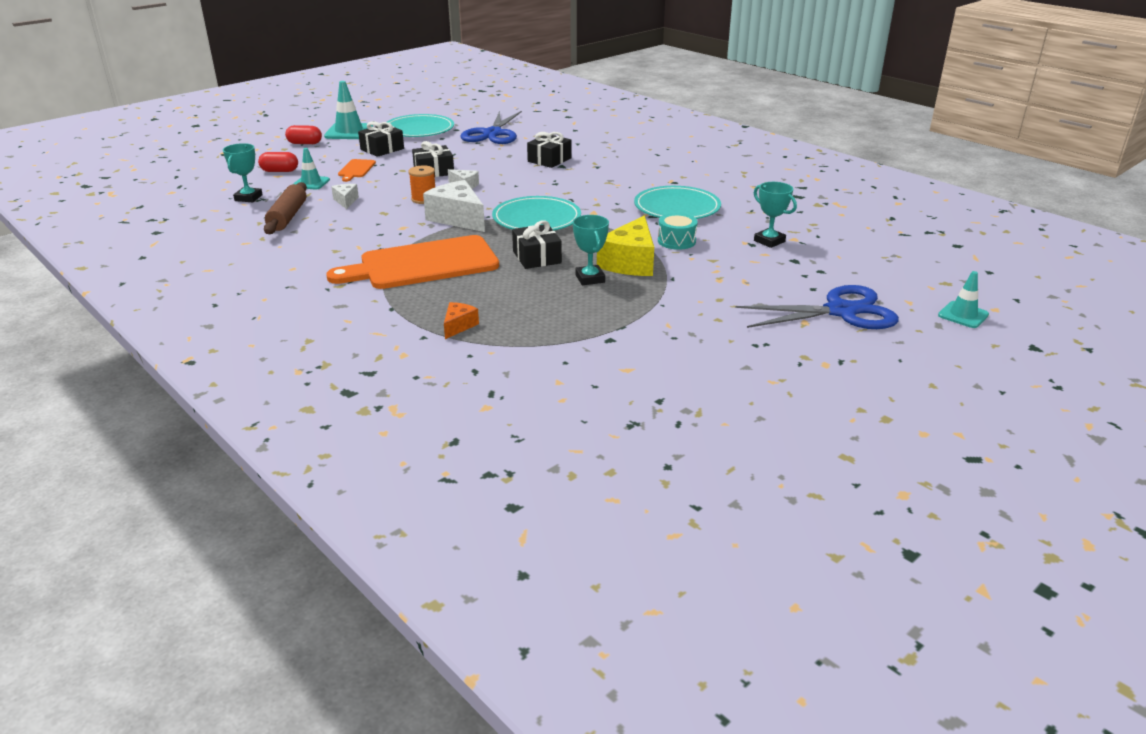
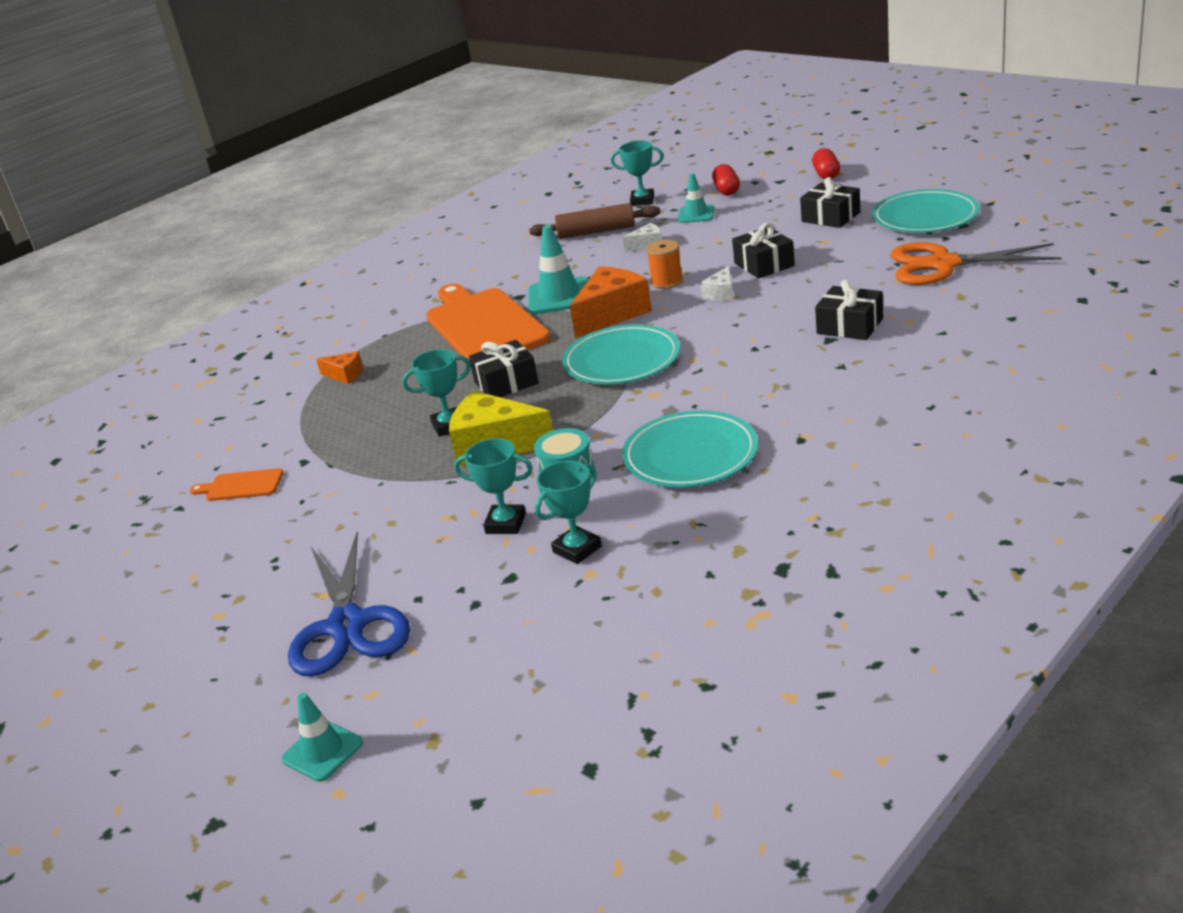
camera: 90 degrees right, 0 degrees up
(349, 132) = (885, 183): turquoise traffic cone -> turquoise traffic cone (559, 296)
(356, 169) = (749, 223): orange cutting board -> orange cutting board (241, 486)
(457, 218) = (612, 314): white cheese -> orange cheese
(492, 134) = (943, 264): blue scissors -> orange scissors
(734, 260) = (505, 524): none -> turquoise trophy

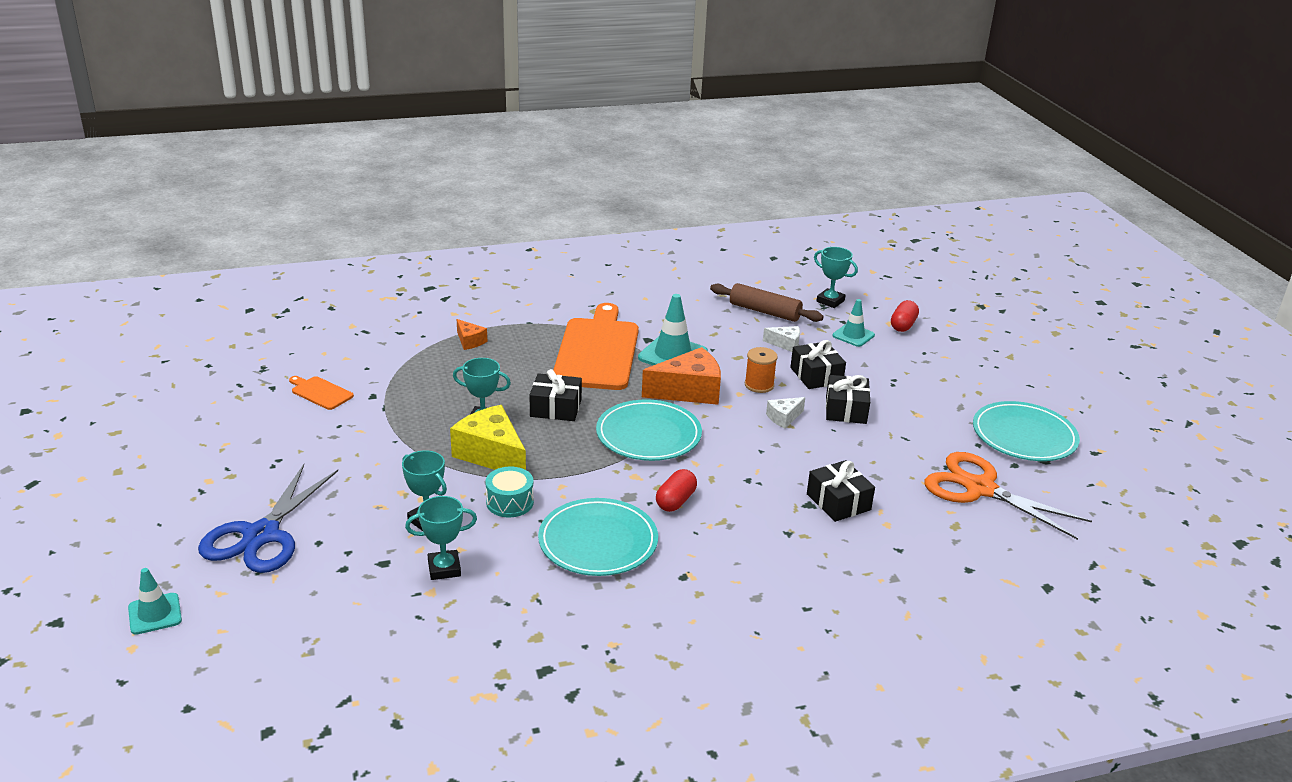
camera: 25 degrees right, 0 degrees up
(826, 175) = (997, 352): red capsule -> red capsule (675, 501)
(831, 217) = (950, 394): black gift -> black gift (816, 375)

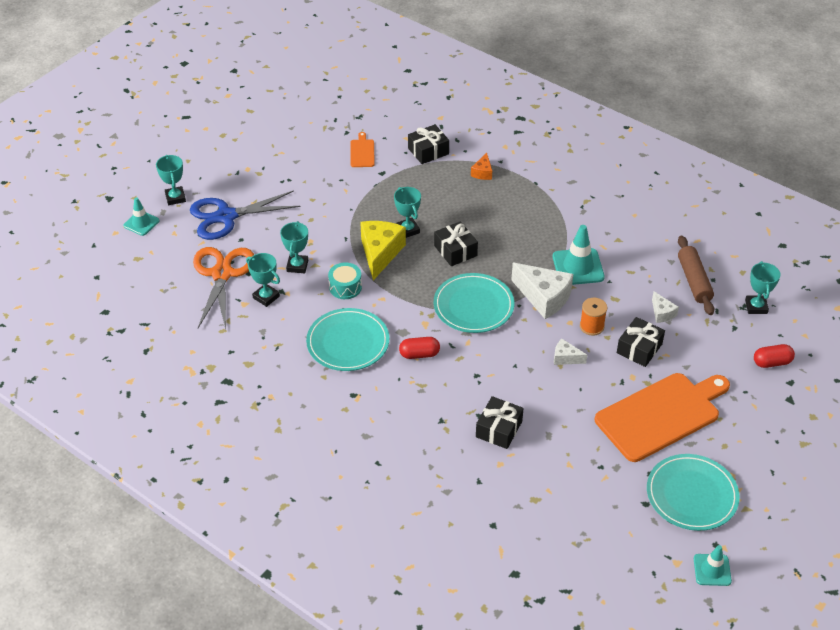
camera: 55 degrees right, 15 degrees up
(159, 561) = (175, 198): none -> turquoise trophy
(597, 351) = (539, 231): orange cutting board -> orange cutting board (661, 415)
(689, 391) = (544, 297): orange cheese -> white cheese
(846, 410) = (612, 384): black gift -> black gift (428, 151)
(853, 335) = (720, 342): turquoise traffic cone -> turquoise traffic cone (712, 570)
(980, 488) = (593, 495): orange scissors -> orange scissors (222, 274)

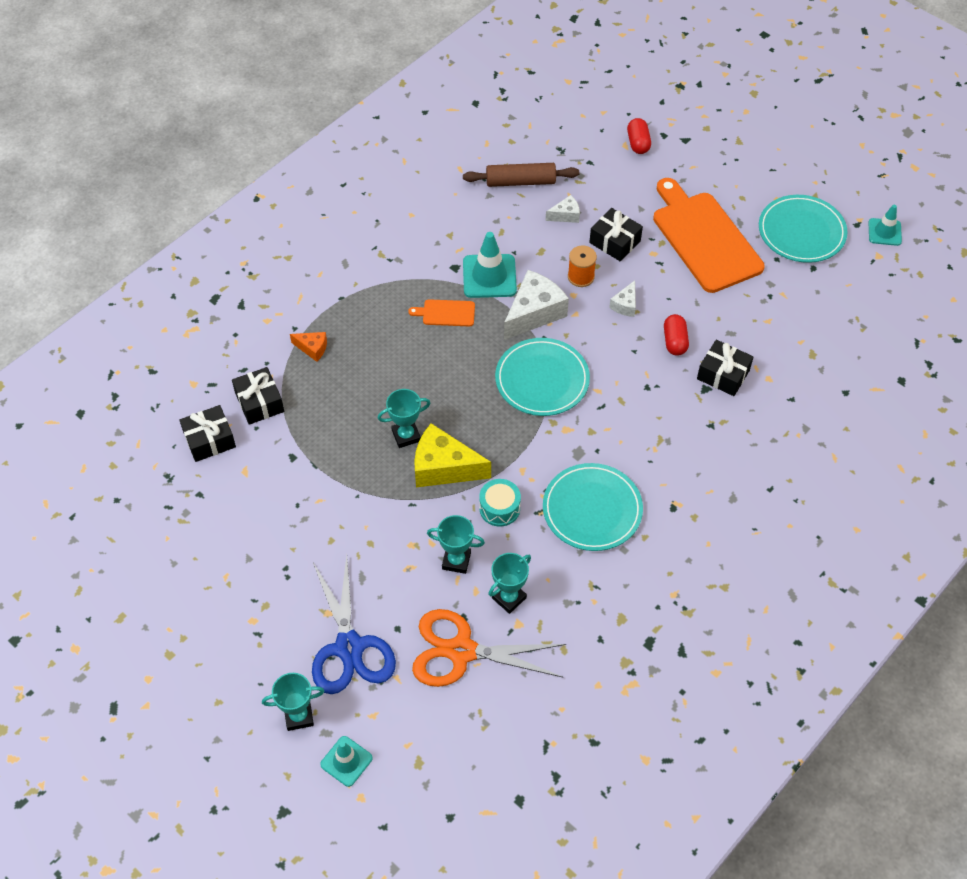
camera: 85 degrees left, 10 degrees up
(362, 152) = (246, 477): orange cutting board -> orange cutting board (446, 313)
(419, 354) = (614, 438): red capsule -> red capsule (674, 341)
(455, 251) = (449, 389): black gift -> black gift (209, 440)
(756, 307) = (562, 140): turquoise trophy -> none

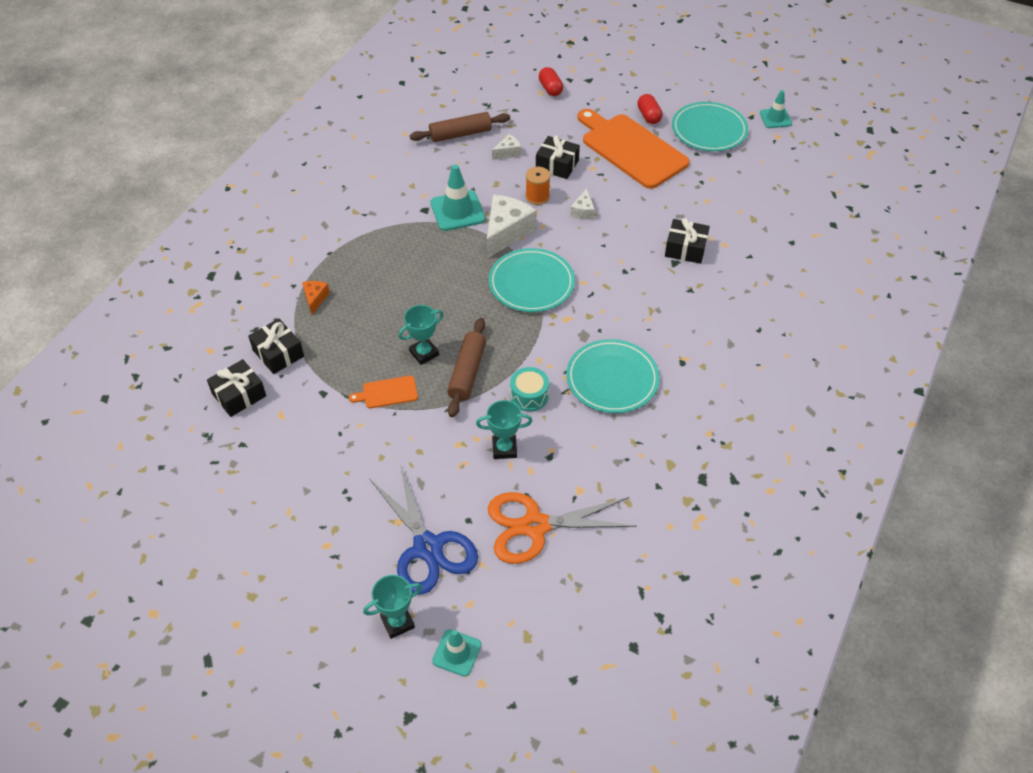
camera: 15 degrees left, 5 degrees down
(312, 348) = (315, 299): orange cheese -> orange cheese turned 90 degrees counterclockwise
(444, 467) = (467, 372): yellow cheese -> brown rolling pin
(446, 313) = (428, 247): orange cutting board -> orange cutting board (387, 393)
(509, 598) = (563, 470): turquoise trophy -> none
(674, 341) = (635, 231): red capsule -> red capsule (648, 116)

